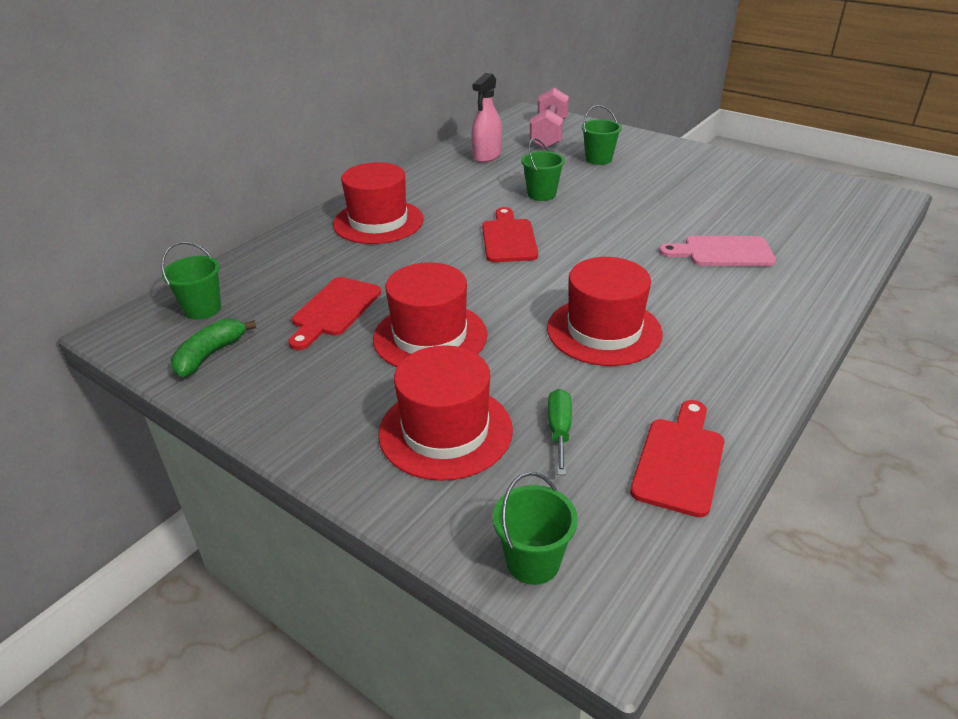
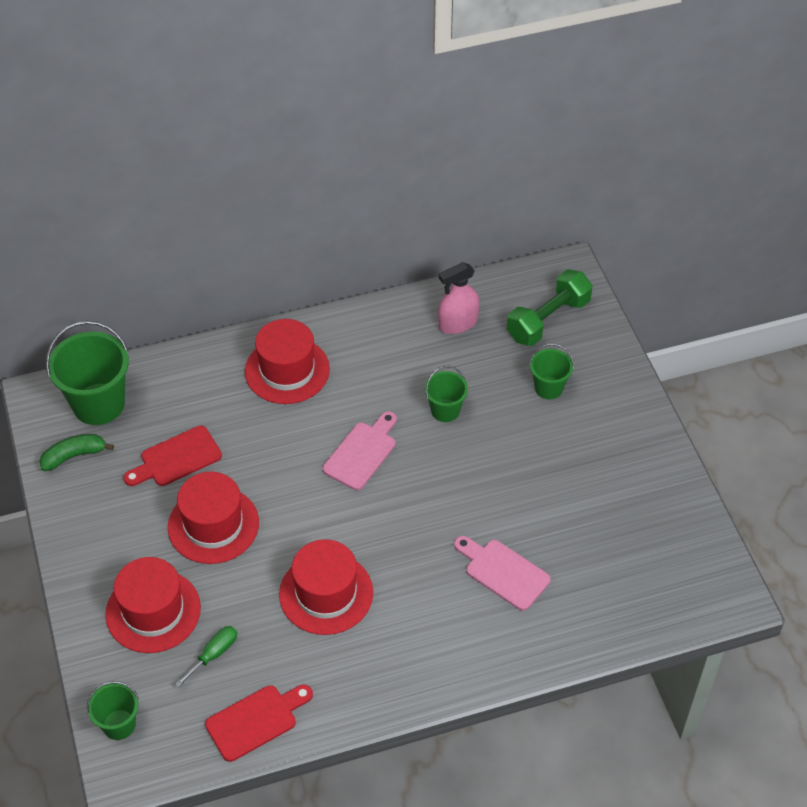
camera: 35 degrees right, 15 degrees up
(202, 309) = (98, 404): green bucket -> green bucket, size x1.82
(508, 238) = (362, 453): red cutting board -> pink cutting board
(549, 134) = (548, 320): pink dumbbell -> green dumbbell

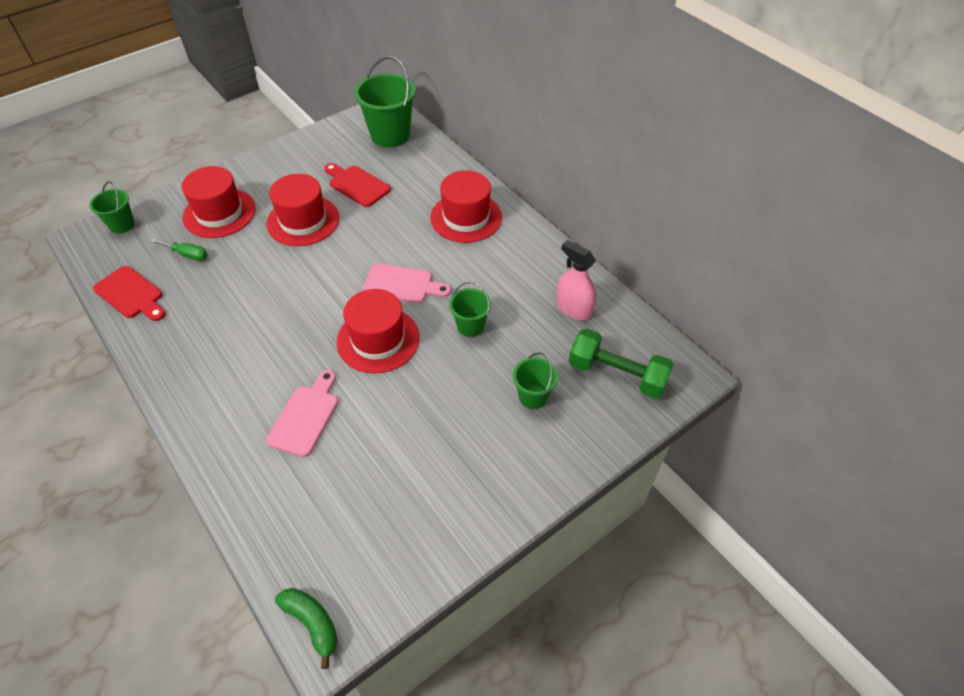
camera: 70 degrees right, 0 degrees up
(74, 456) = (341, 138): green banana -> green banana (312, 623)
(326, 593) = (255, 301): red hat -> red hat (378, 340)

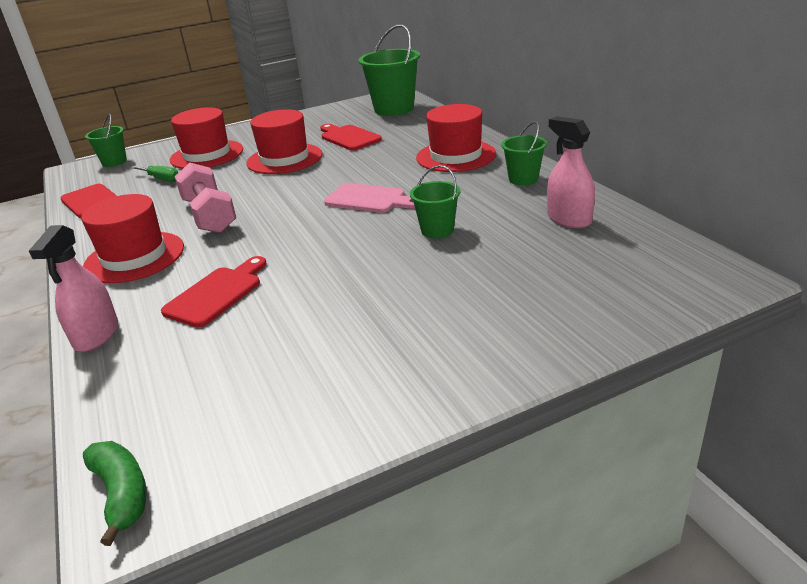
camera: 15 degrees right, 20 degrees down
(220, 473) = (96, 335): none -> pink spray bottle
(259, 311) = (209, 215): none -> pink dumbbell
(306, 416) = (217, 294): pink cutting board -> red cutting board
(378, 340) = (326, 238): red hat -> red hat (134, 257)
(533, 396) = (501, 288): green bucket -> green bucket (523, 179)
(617, 374) = (619, 273): green dumbbell -> none

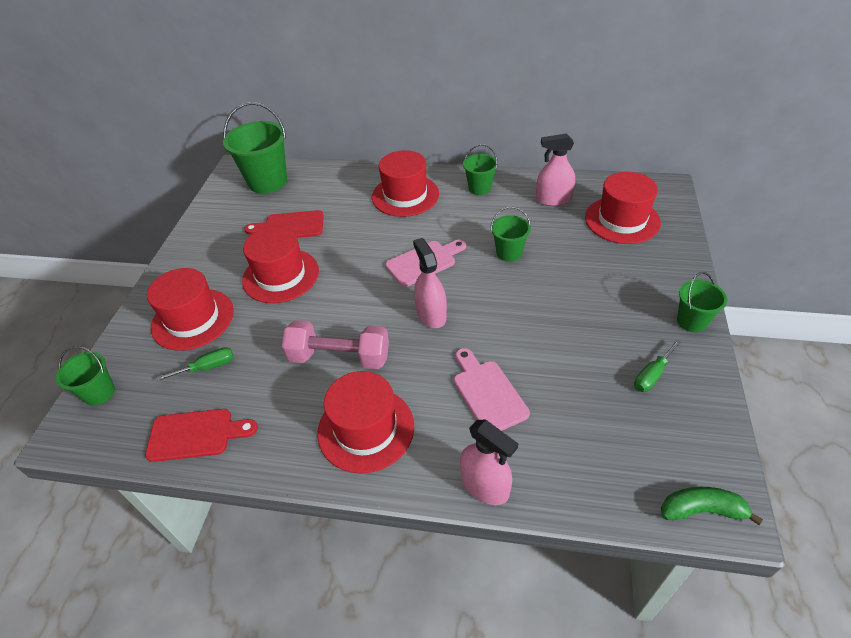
camera: 55 degrees left, 15 degrees up
(217, 294) = (487, 392): red cutting board -> pink cutting board
(299, 229) = (431, 314): none -> pink spray bottle
(325, 385) = (652, 375): none -> green screwdriver
(460, 386) = (692, 321): none -> green bucket
(599, 271) = (622, 220): none -> red hat

